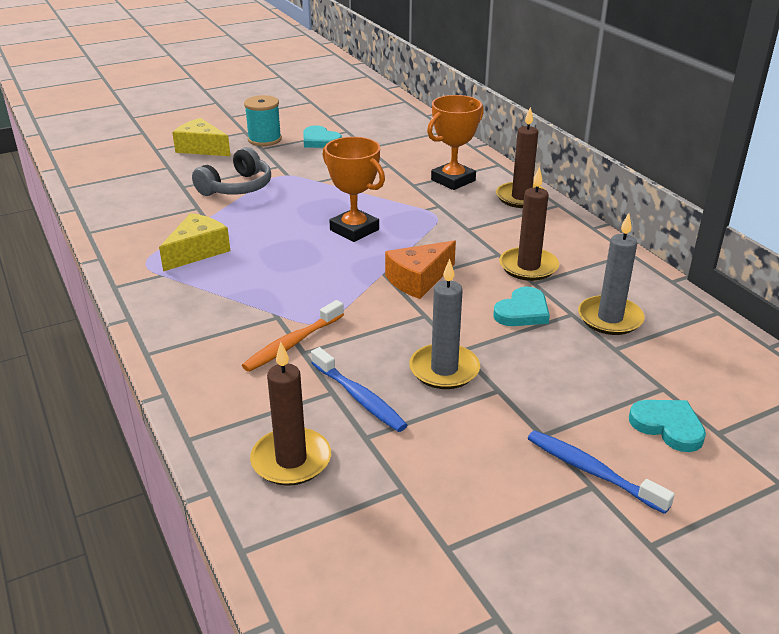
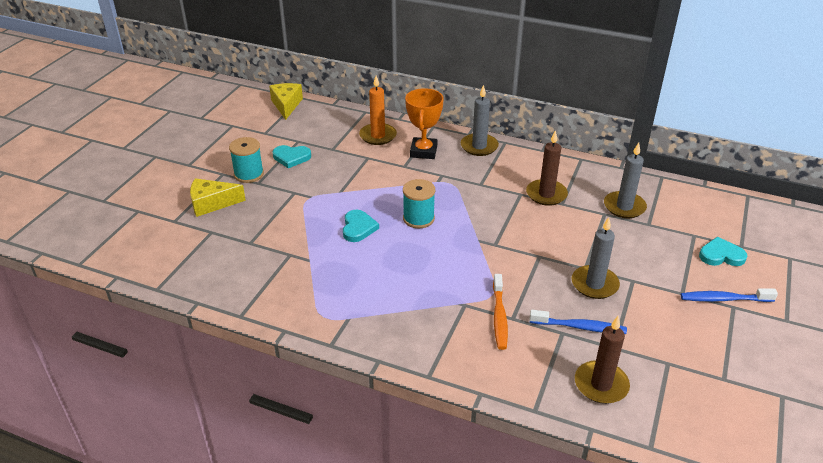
camera: 40 degrees left, 5 degrees up
(197, 251) = (344, 288): yellow cheese -> yellow cheese (286, 105)
(237, 187) = (292, 224): grey headphones -> none
(354, 230) = (418, 218): orange trophy -> turquoise spool
(418, 280) = (504, 234): orange cheese -> none
(428, 152) = (378, 136): none -> orange candle
(521, 197) = (479, 146): brown candle -> grey candle
(522, 311) = (581, 226): turquoise heart -> turquoise heart (358, 228)

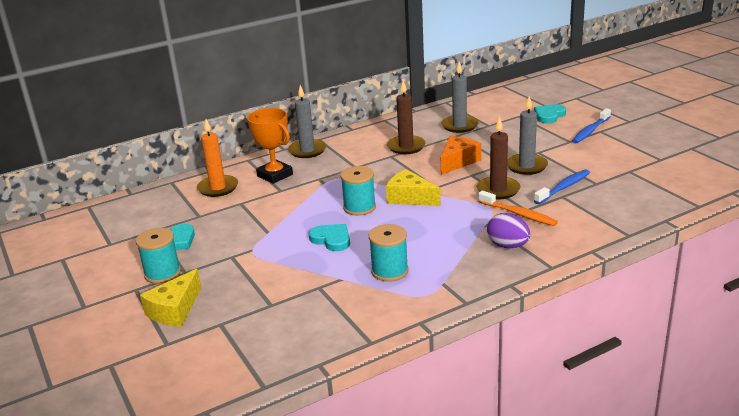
camera: 50 degrees left, 10 degrees down
(286, 105) = (86, 218): yellow cheese -> yellow cheese (410, 198)
(340, 280) = (389, 271): none -> turquoise spool
(439, 332) = (508, 246): none -> purple egg
(554, 237) = (458, 161): none -> orange cheese
(601, 384) = (627, 201): brown candle -> brown candle (498, 190)

